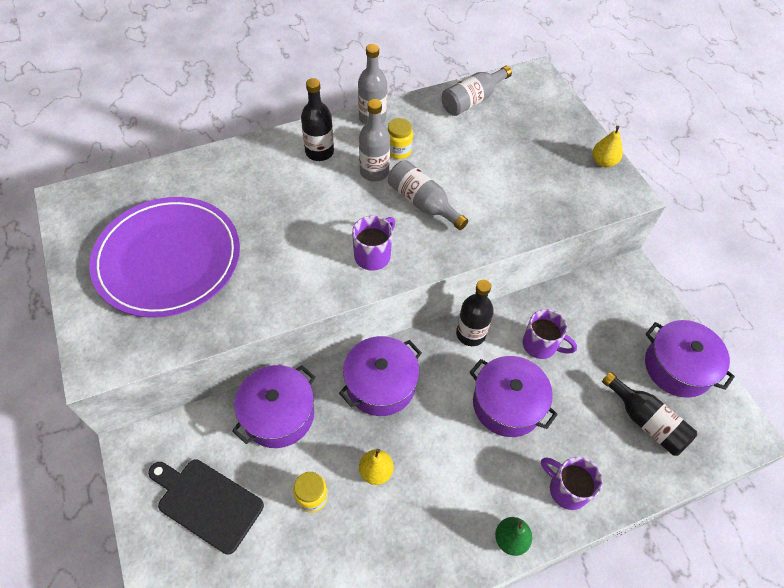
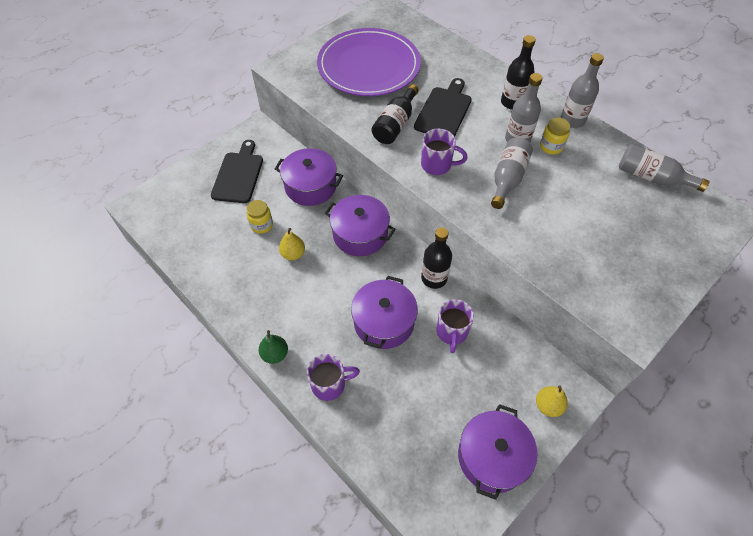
camera: 70 degrees right, 0 degrees up
(295, 215) = (444, 111): none -> black cutting board
(567, 489) = (329, 384): purple mug -> purple mug turned 60 degrees clockwise
(603, 162) = (659, 299): yellow pear -> yellow pear (548, 405)
(646, 421) = (419, 437): black bottle -> black bottle (395, 124)

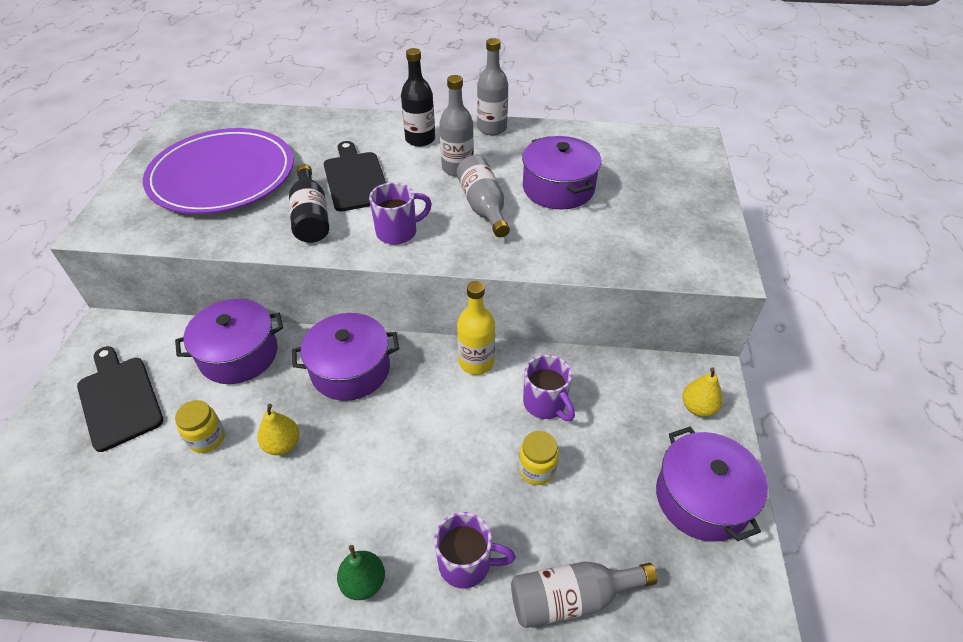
camera: 40 degrees left, 10 degrees down
(329, 384) = (466, 563): purple mug -> purple mug turned 60 degrees clockwise
(384, 322) = (464, 445): purple pot -> purple pot (558, 188)
(434, 278) = (476, 362): black bottle -> yellow bottle
(551, 147) = (495, 159): yellow jar -> yellow jar (537, 469)
(651, 177) = (606, 141): grey bottle -> grey bottle (571, 598)

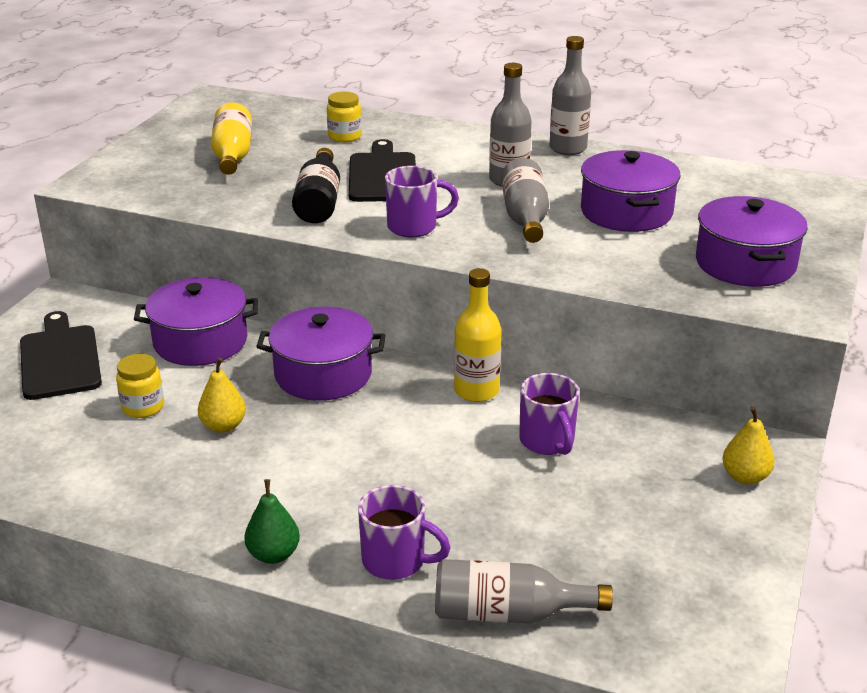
camera: 15 degrees right, 15 degrees down
(222, 176) = (233, 155): purple plate -> yellow bottle
(420, 139) = (474, 149): black bottle -> none
(537, 469) = (512, 497): yellow jar -> yellow jar (345, 137)
(702, 498) = (711, 559): purple pot -> purple pot (745, 263)

